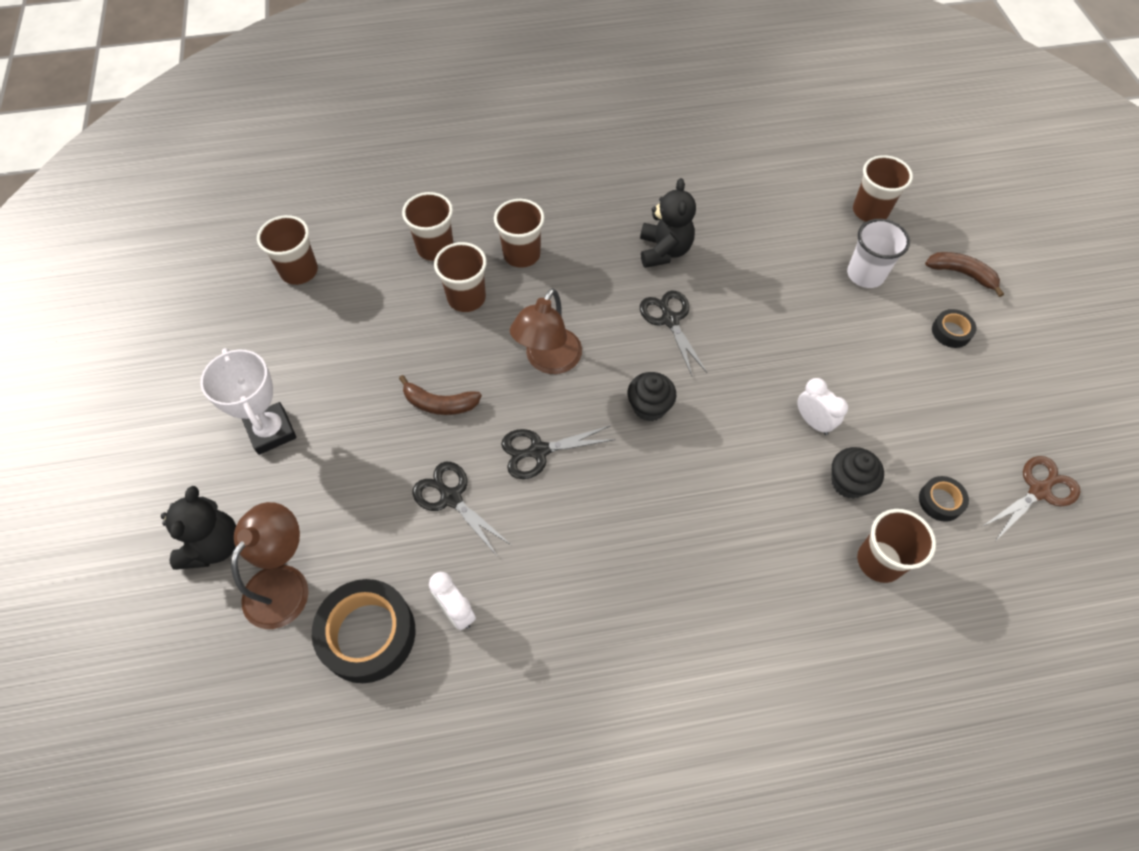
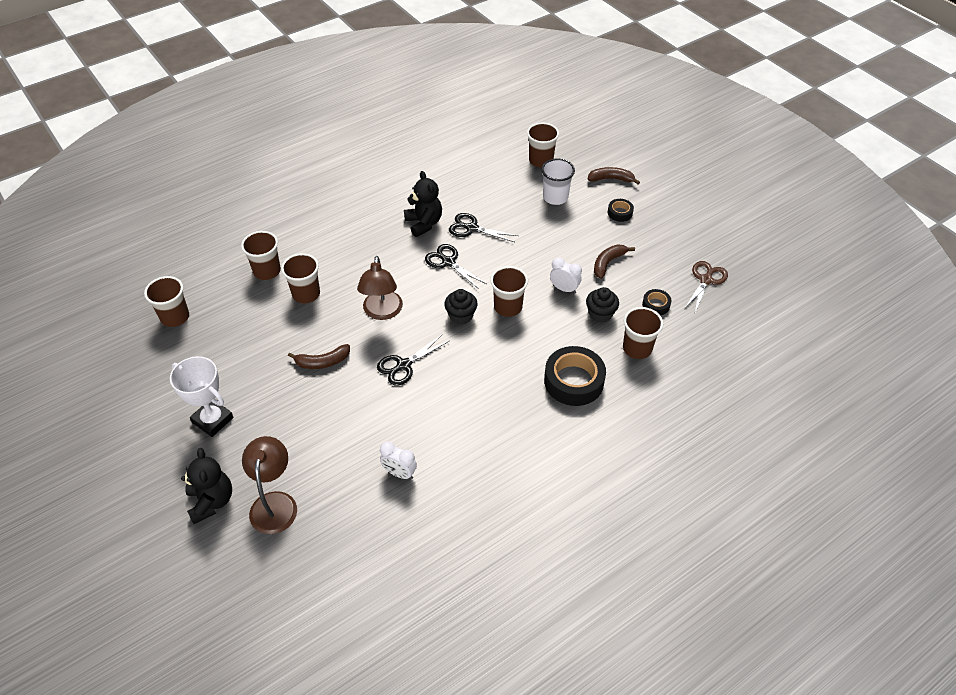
camera: 25 degrees left, 10 degrees down
(368, 634) = (348, 508): black tape -> black tape (574, 381)
(451, 498) = (361, 412): black scissors -> black scissors (472, 228)
(521, 254) = (330, 256): brown cup -> brown cup (508, 307)
(897, 405) = (608, 263): none -> brown banana

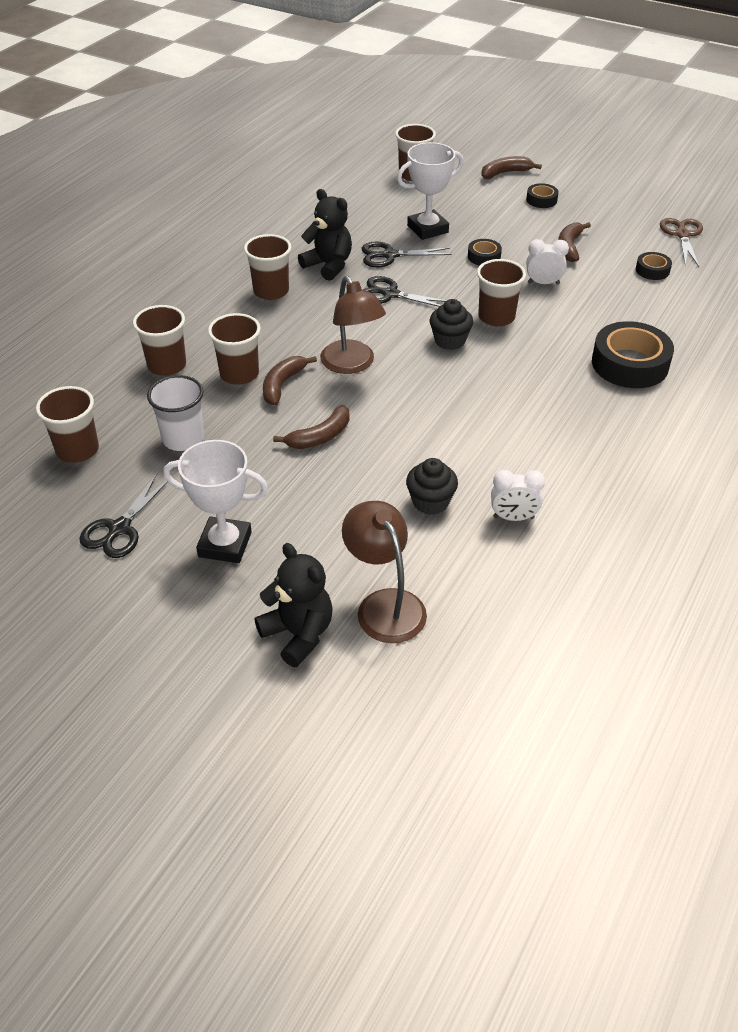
camera: 25 degrees left, 5 degrees down
(327, 312) = (282, 385): none -> brown banana
(404, 365) = (424, 409): black scissors -> black scissors (119, 528)
(515, 213) = (427, 229): none -> white trophy
(538, 251) = (484, 257): none -> black tape
(555, 197) = (459, 203): white cup -> white cup (183, 439)
(600, 314) = (602, 295): black cupcake -> black cupcake (430, 502)
(637, 348) = (668, 314): brown cup -> brown cup (271, 291)

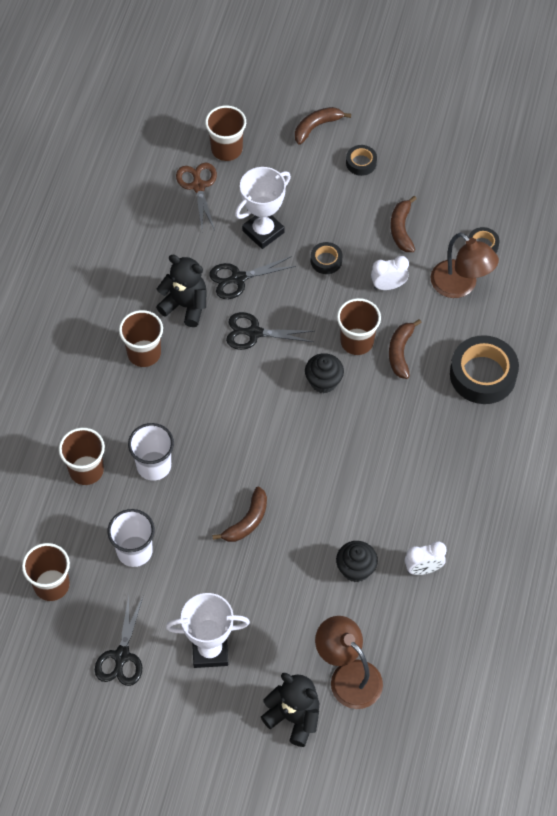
camera: 15 degrees left, 15 degrees up
(239, 374) = (154, 466): brown cup -> white cup
(282, 385) = (195, 469): brown banana -> brown banana (400, 352)
(352, 364) = (247, 431): brown lamp -> brown lamp (460, 286)
(682, 235) = (502, 188): brown scissors -> brown scissors (198, 186)

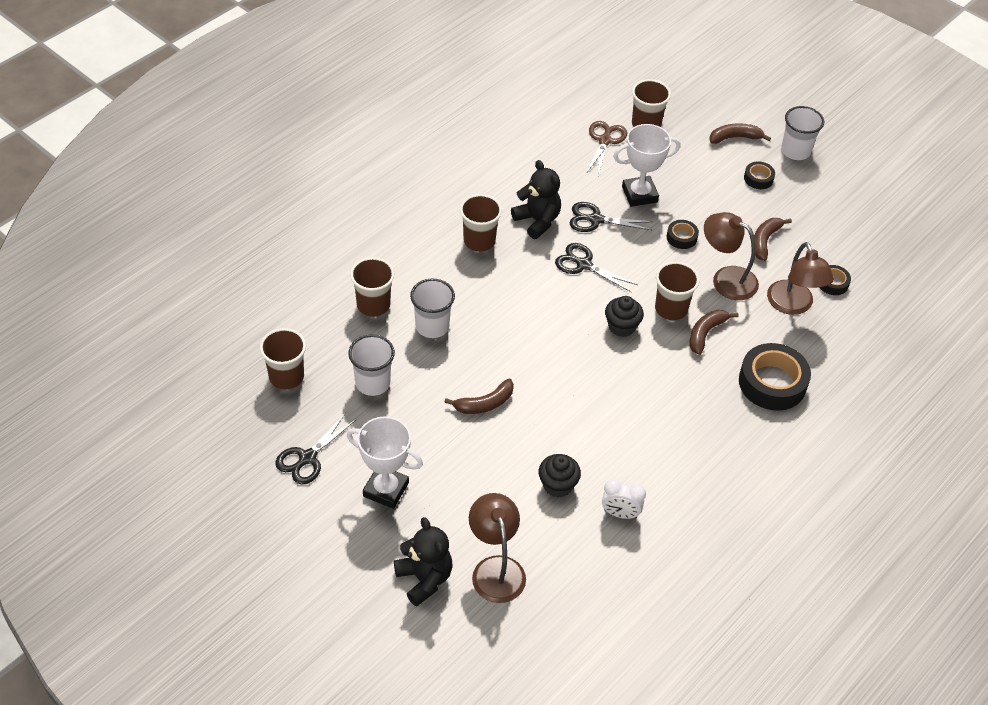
camera: 25 degrees right, 10 degrees down
(378, 116) = (795, 151): none -> white cup
(388, 286) = (726, 278): white clock -> brown lamp

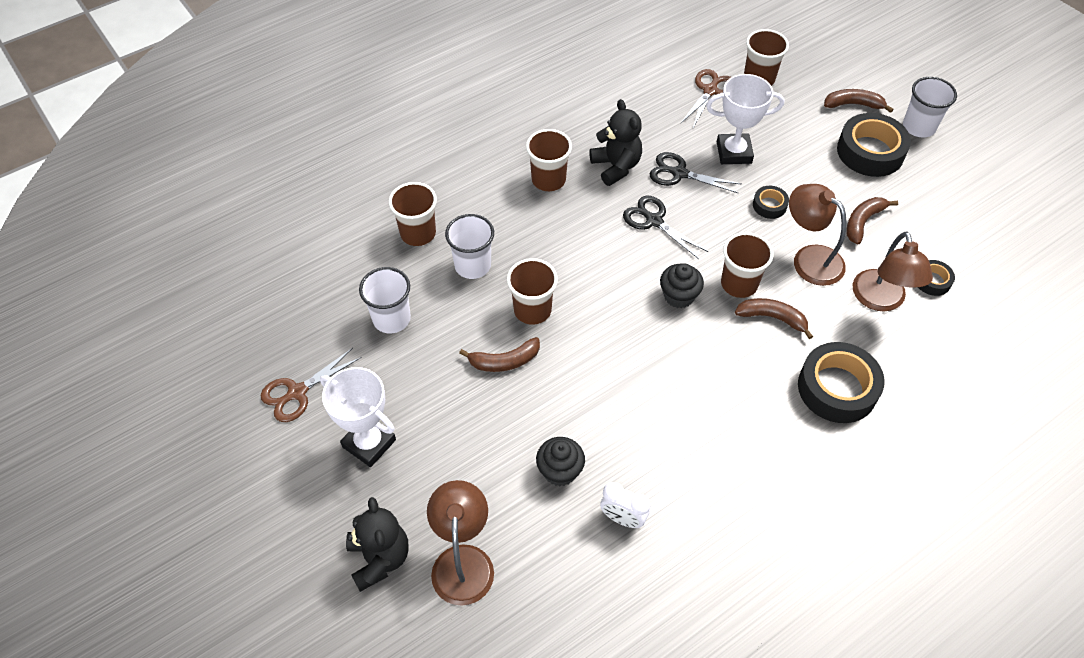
camera: 15 degrees right, 5 degrees up
(286, 377) = (304, 298): brown cup -> brown cup (532, 310)
(307, 458) = (297, 392): black scissors -> brown scissors
(706, 333) = (772, 318): brown banana -> brown banana turned 60 degrees clockwise
(758, 178) = (870, 152): black tape -> black tape, size x2.03

